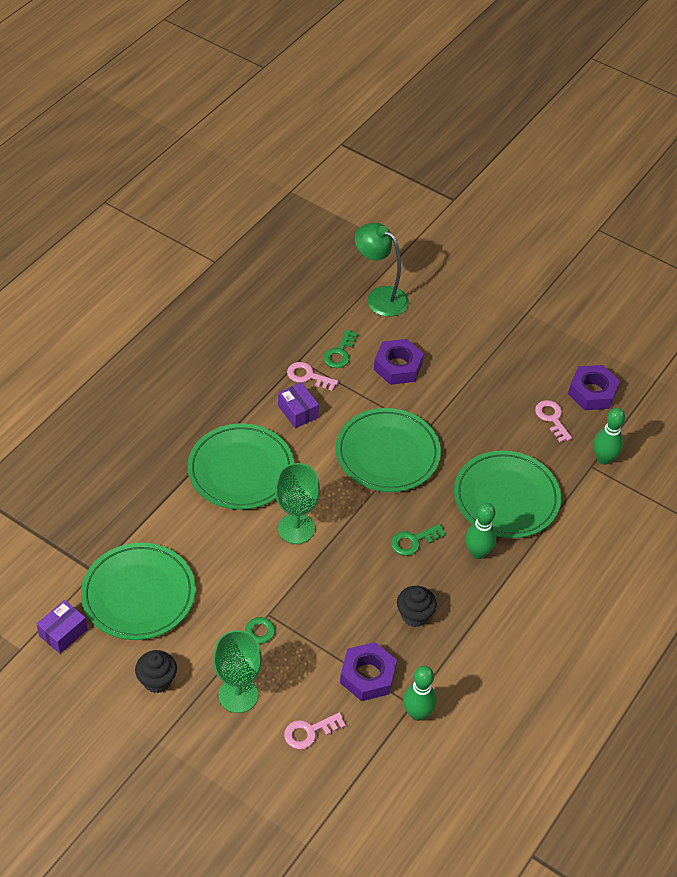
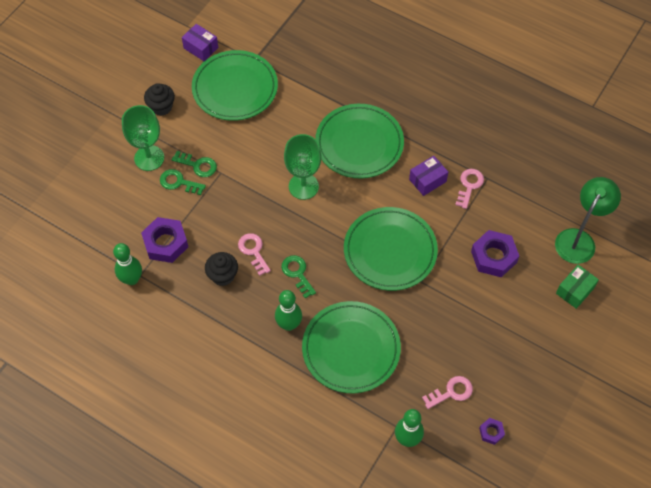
camera: 90 degrees right, 10 degrees up
(309, 732) = (117, 206): pink key -> pink key (253, 251)
(339, 353) = (501, 209): green key -> green key (179, 182)
(438, 309) = (575, 290): none -> green box
(592, 392) = (491, 432): purple nut -> purple nut, size x0.50

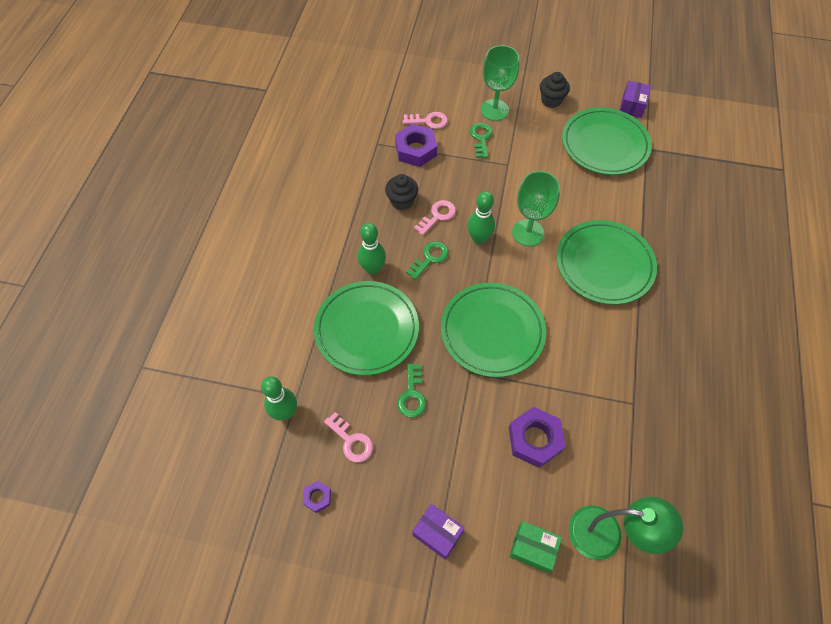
camera: 70 degrees right, 0 degrees up
(132, 279) = (370, 139): green bowling pin -> green bowling pin (479, 238)
(198, 165) = (506, 145): green key -> green key (412, 395)
(427, 180) = (596, 342): purple box -> purple box (437, 533)
(469, 186) = (613, 387): pink key -> pink key (428, 121)

